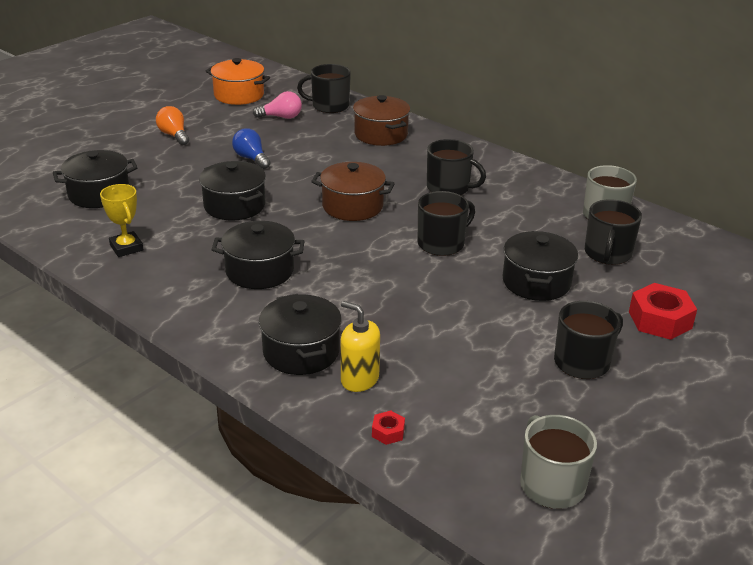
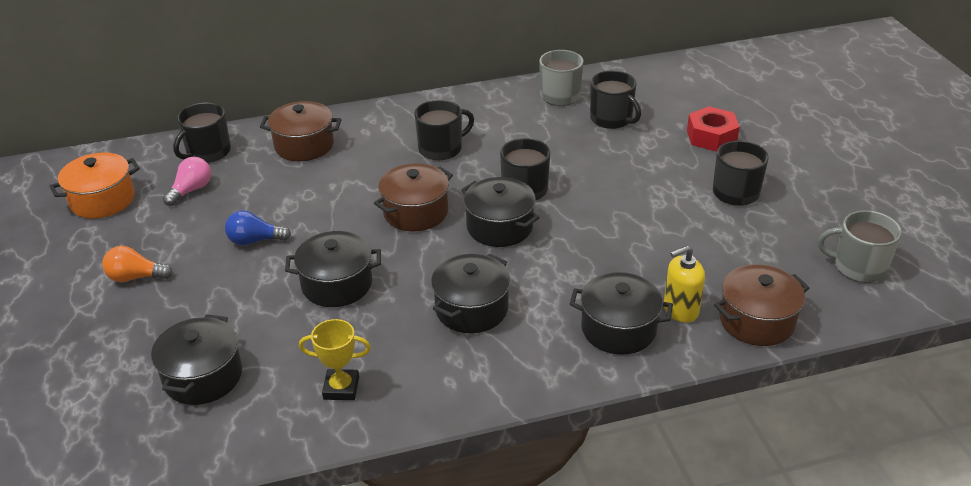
camera: 55 degrees left, 5 degrees up
(388, 432) = (756, 321): red nut -> brown pot
(536, 282) = (620, 167): black pot -> black pot (499, 227)

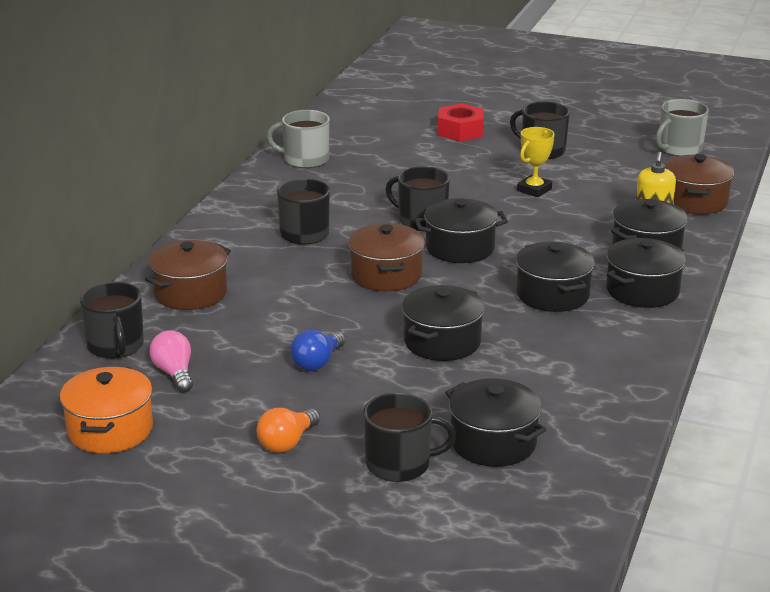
camera: 55 degrees left, 10 degrees down
(341, 388) = (586, 380): yellow trophy -> yellow trophy (534, 190)
(534, 358) = (642, 291): none -> black pot
(612, 119) = (376, 154): black mug -> black mug (400, 464)

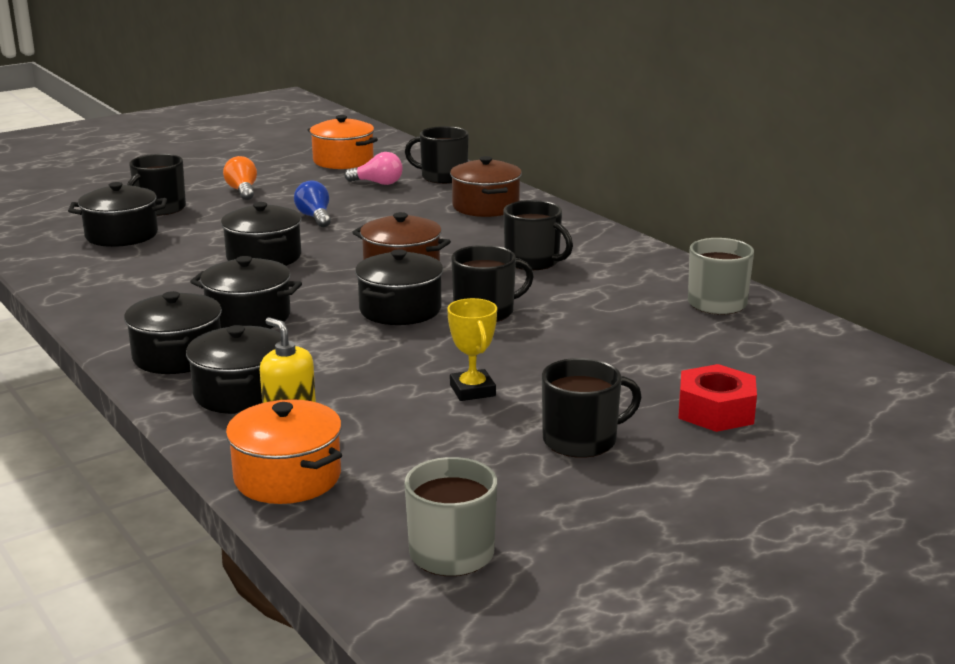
camera: 125 degrees right, 5 degrees down
(695, 201) = (287, 477): brown pot -> orange pot

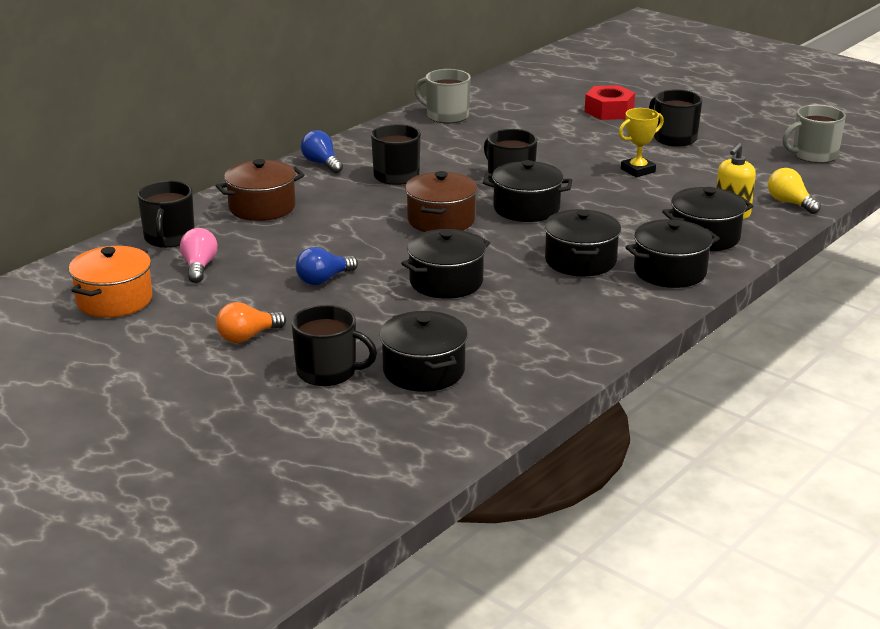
camera: 105 degrees left, 5 degrees up
(287, 477) = (790, 203): orange pot -> yellow light bulb
(584, 234) = (322, 163): none -> blue light bulb

